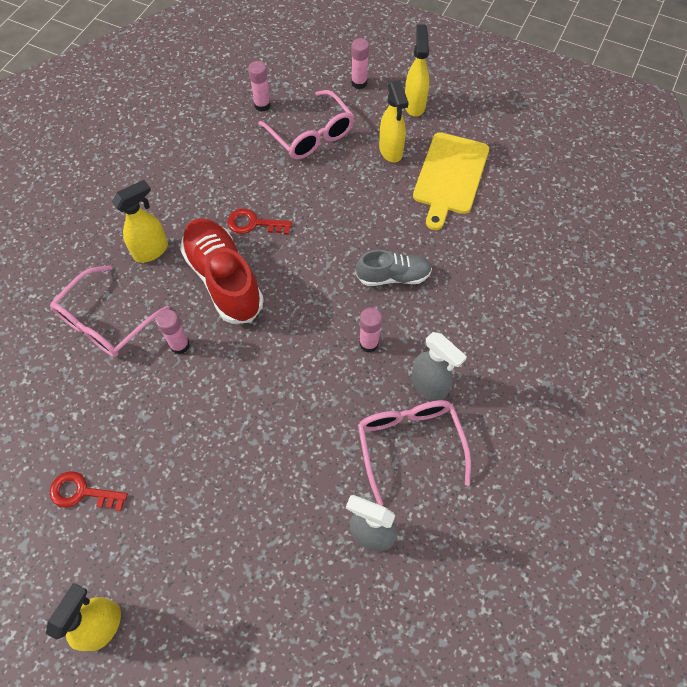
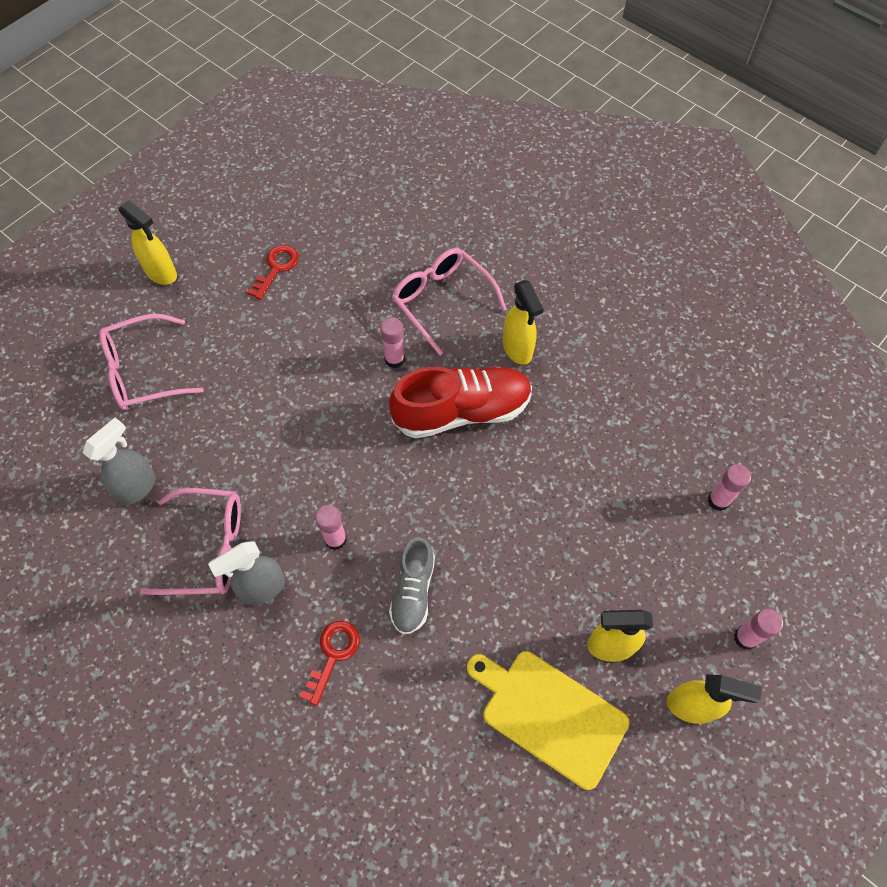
camera: 105 degrees right, 0 degrees up
(254, 223) = (529, 455): red key -> red key (333, 655)
(311, 134) = (657, 549): pink glasses -> pink glasses (144, 371)

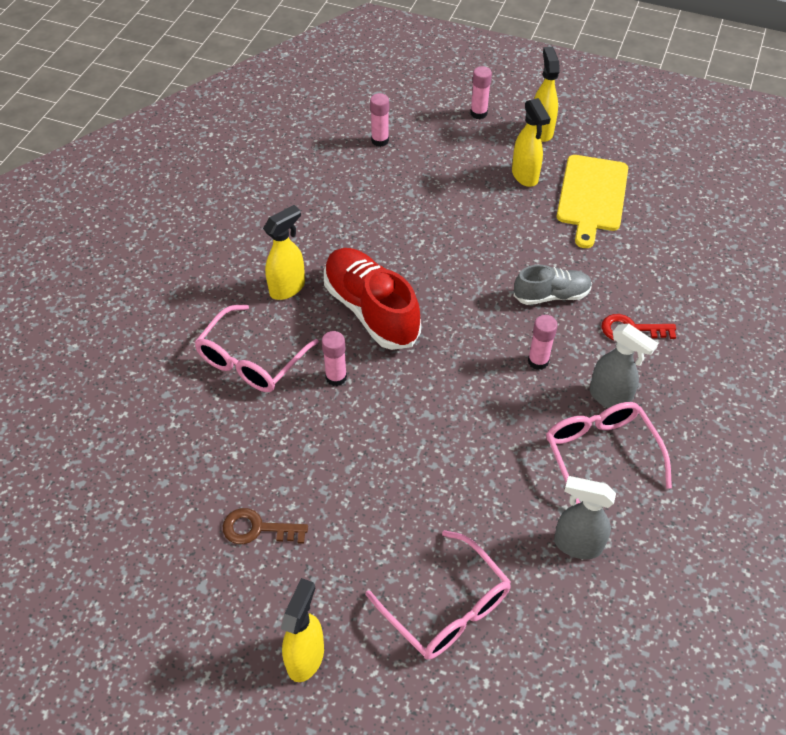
camera: 110 degrees left, 10 degrees down
(276, 268) = (258, 528): red key -> brown key

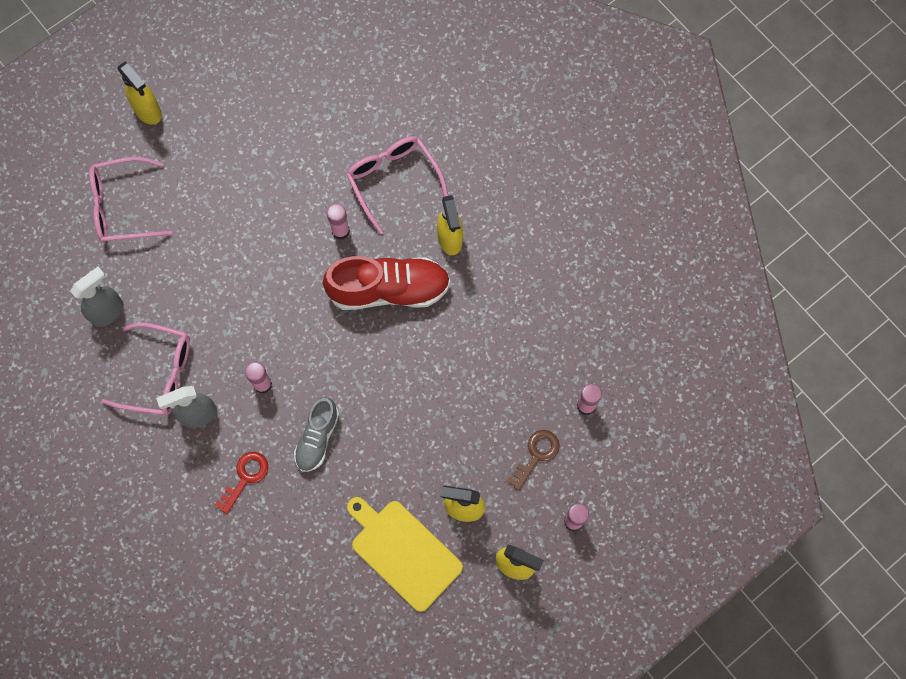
camera: 120 degrees right, 20 degrees up
(258, 528) = (251, 123): brown key -> brown key (536, 455)

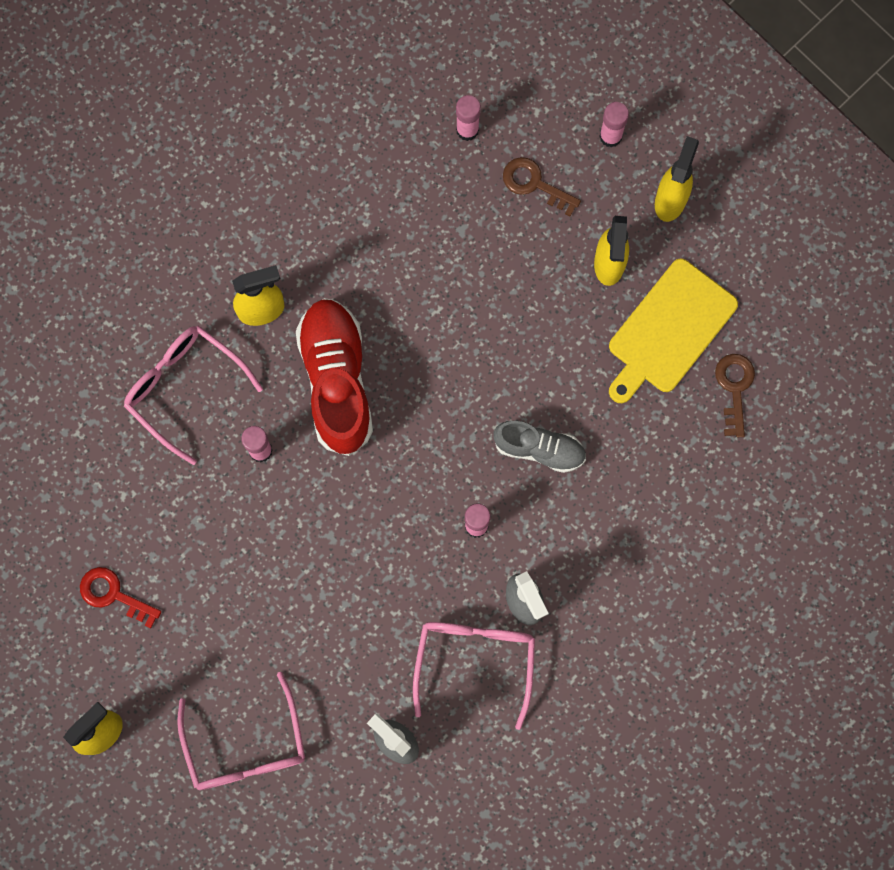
camera: 95 degrees left, 5 degrees up
(245, 477) = (598, 532): red key -> red key (114, 595)
(349, 601) = (734, 388): none -> brown key
(393, 181) = (185, 389): pink glasses -> pink glasses turned 75 degrees clockwise

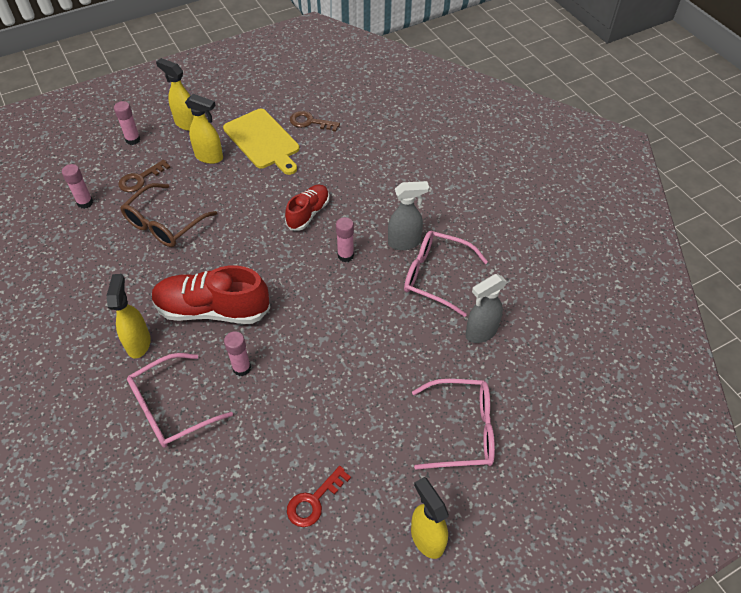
camera: 75 degrees left, 25 degrees down
(461, 256) = (165, 224): none -> brown glasses
(539, 449) = (308, 213): grey shoe -> red shoe

